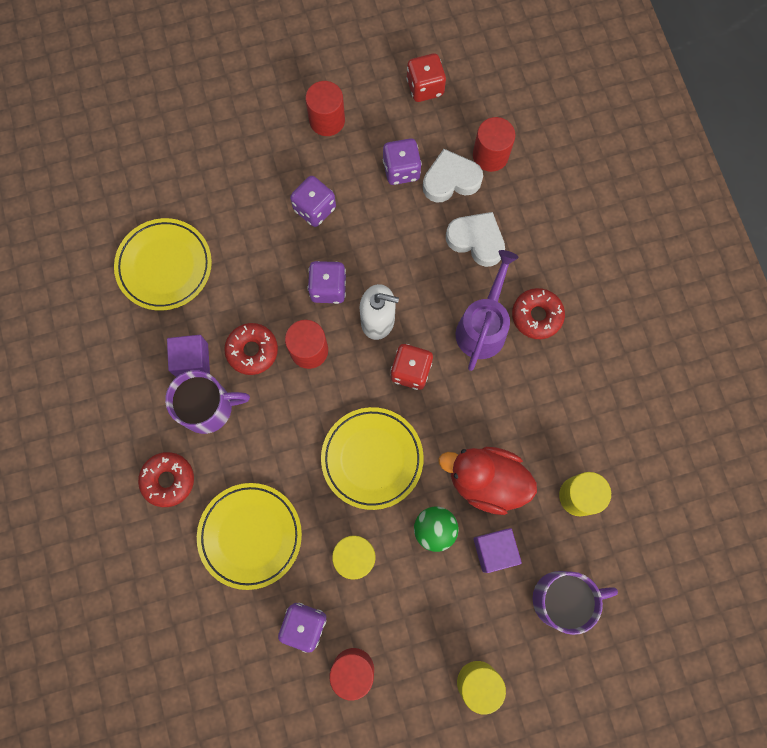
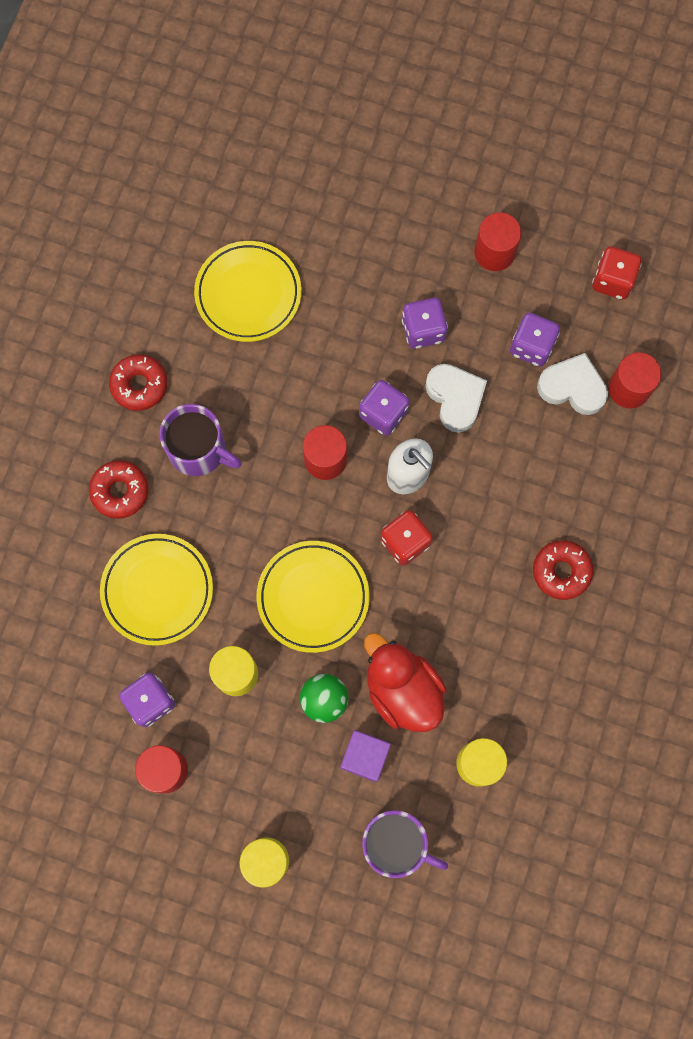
camera: 35 degrees right, 0 degrees up
(192, 360) = (214, 398): purple cube -> none
(252, 351) = (273, 425): red donut -> red donut (139, 385)
(476, 240) = (555, 461): white heart -> white heart (455, 398)
(483, 326) = (503, 546): purple watering can -> none

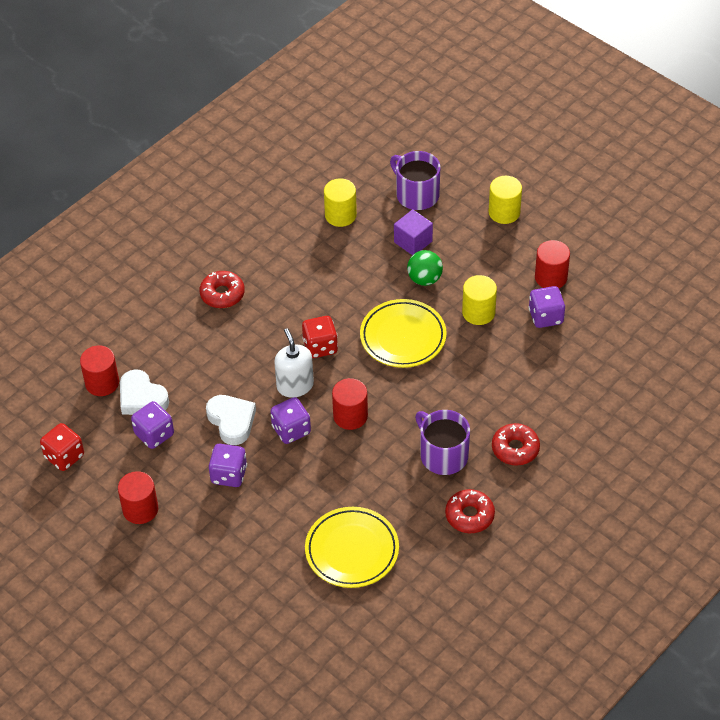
camera: 155 degrees left, 25 degrees down
(157, 590) = (513, 378): yellow plate -> none
(402, 690) = (369, 267): red duck -> none
(455, 398) = (232, 421): white heart -> white heart turned 150 degrees clockwise

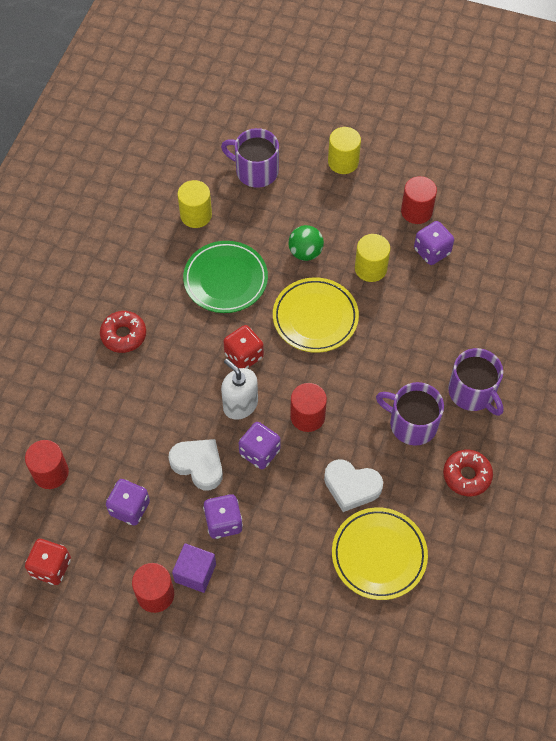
camera: 25 degrees left, 10 degrees up
(142, 398) = (98, 474): white heart -> white heart (351, 486)
(338, 278) = (225, 280): none -> green plate
(413, 242) = (276, 219): purple cube -> purple cube (195, 573)
(515, 449) = (472, 392): red donut -> purple mug

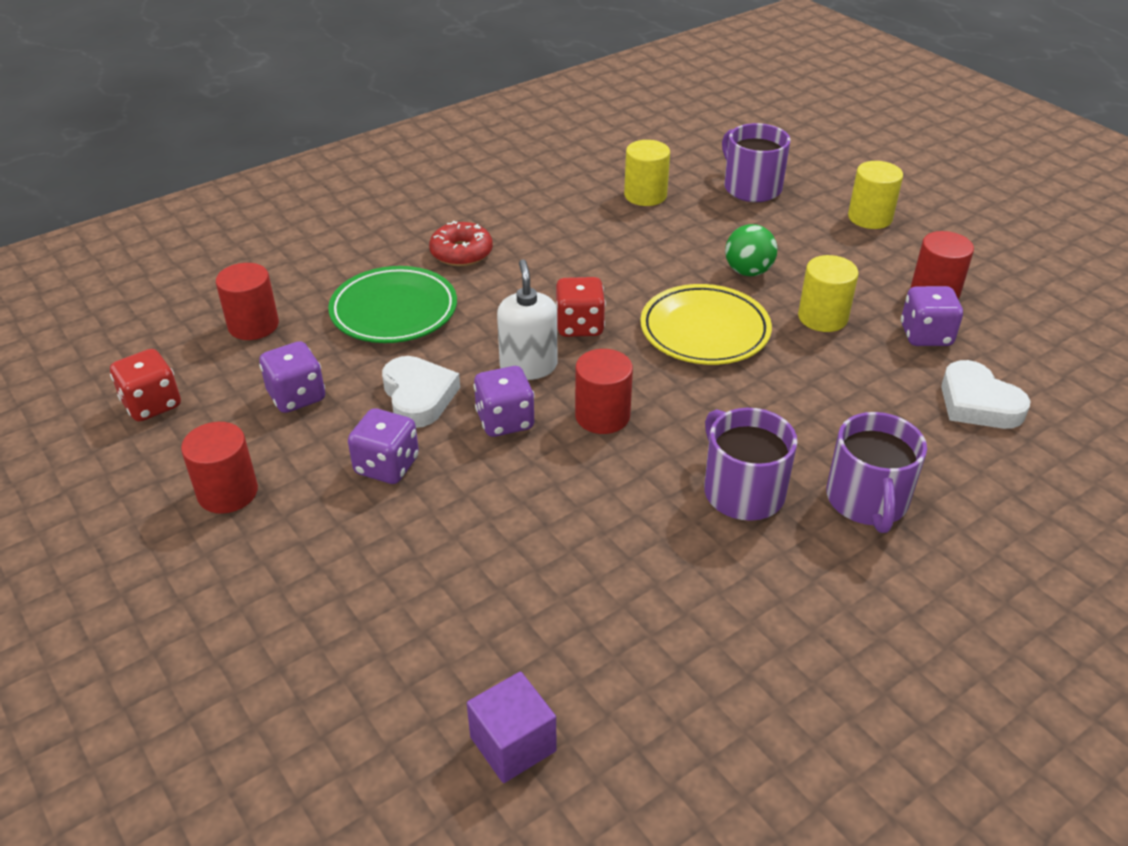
camera: 35 degrees right, 20 degrees down
(195, 573) = (297, 497): purple cube -> purple cube (513, 744)
(225, 280) = (625, 256): green plate -> green plate (394, 311)
(351, 486) = (590, 515): white heart -> white heart (978, 403)
(379, 555) = (554, 614): yellow plate -> none
(466, 475) = (776, 591): red donut -> none

